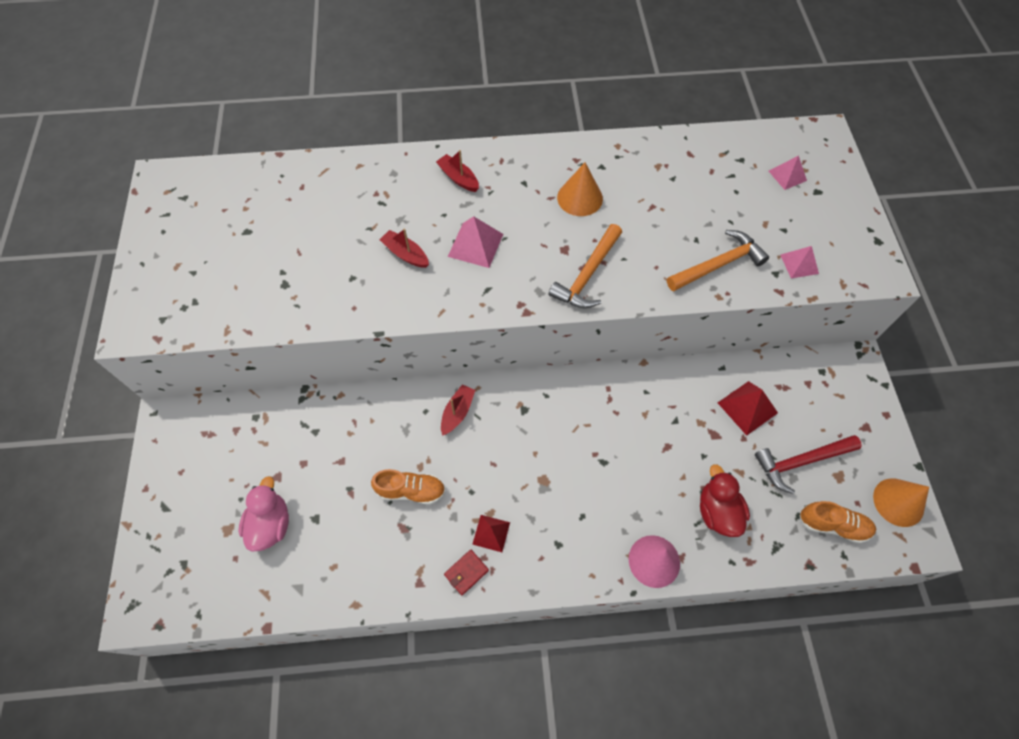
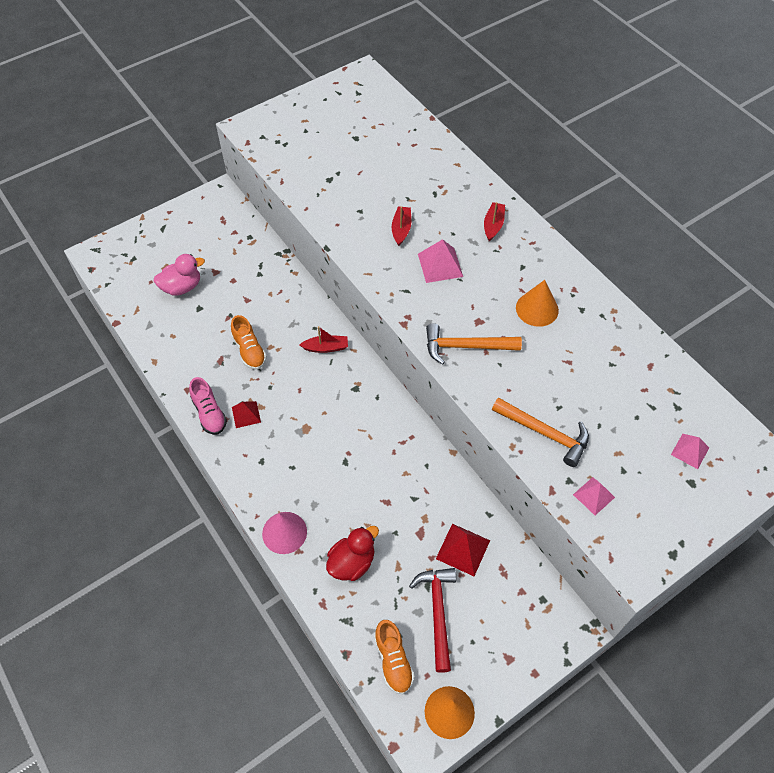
camera: 60 degrees right, 5 degrees down
(466, 572) = (209, 413): red wallet -> pink shoe
(800, 461) = (438, 612): red hammer -> red hammer turned 45 degrees clockwise

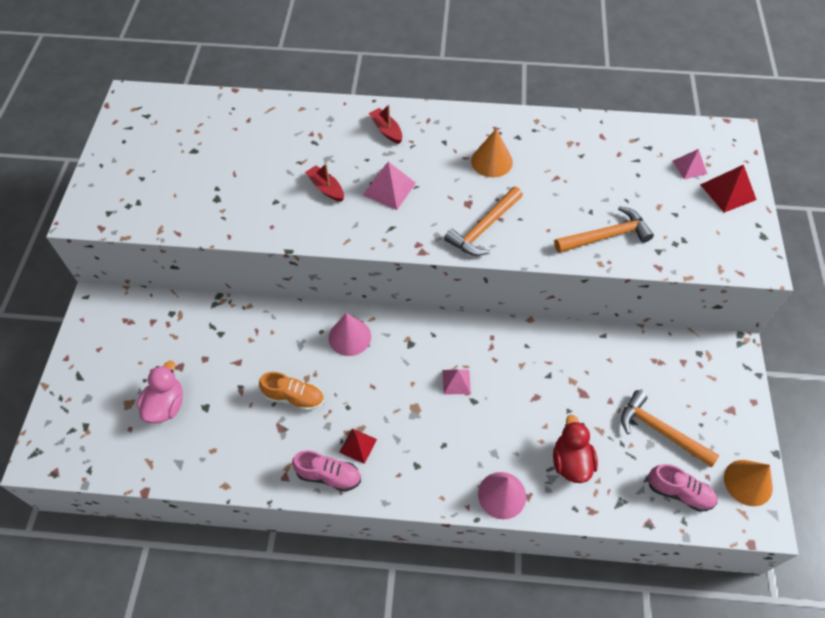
camera: 50 degrees left, 0 degrees up
(326, 347) = (349, 337): red boat -> pink cone
(393, 660) = (679, 492): orange shoe -> pink shoe
(438, 612) = (660, 430): red hammer -> orange hammer
(463, 549) = (619, 374): red pyramid -> red pyramid (728, 192)
(594, 496) = (682, 246): pink pyramid -> pink pyramid (456, 381)

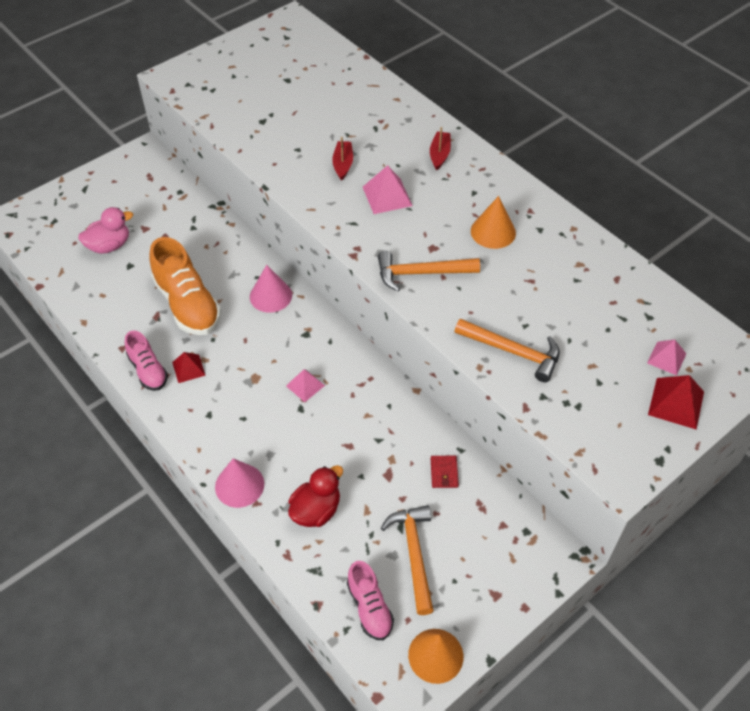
camera: 45 degrees right, 5 degrees down
(294, 397) = (187, 304): orange shoe -> orange shoe, size x1.73
(612, 360) = (444, 473): none -> red wallet

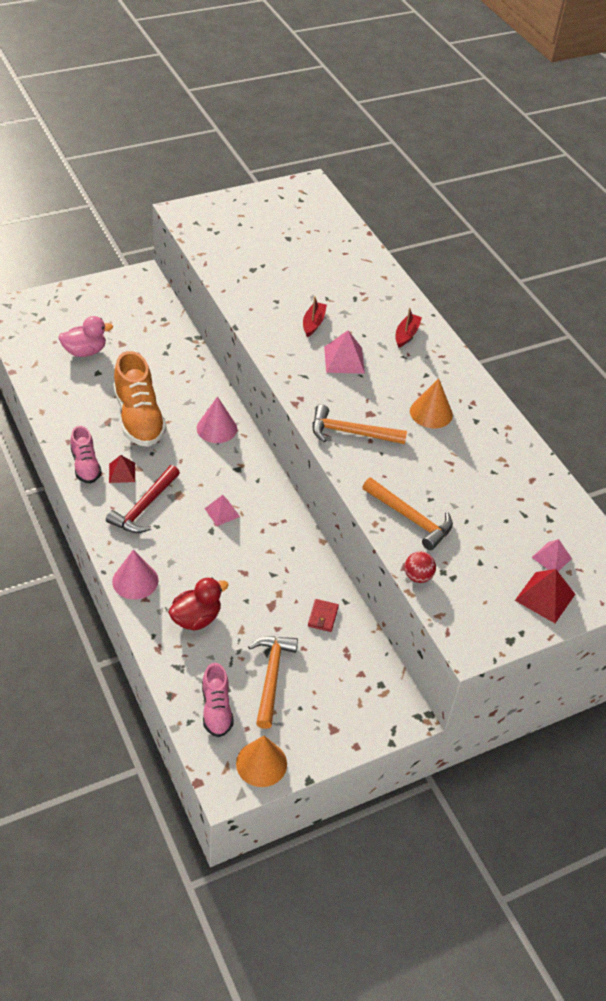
camera: 10 degrees right, 5 degrees down
(223, 401) = (144, 507): none -> red hammer
(543, 414) = (418, 576): none -> red ball

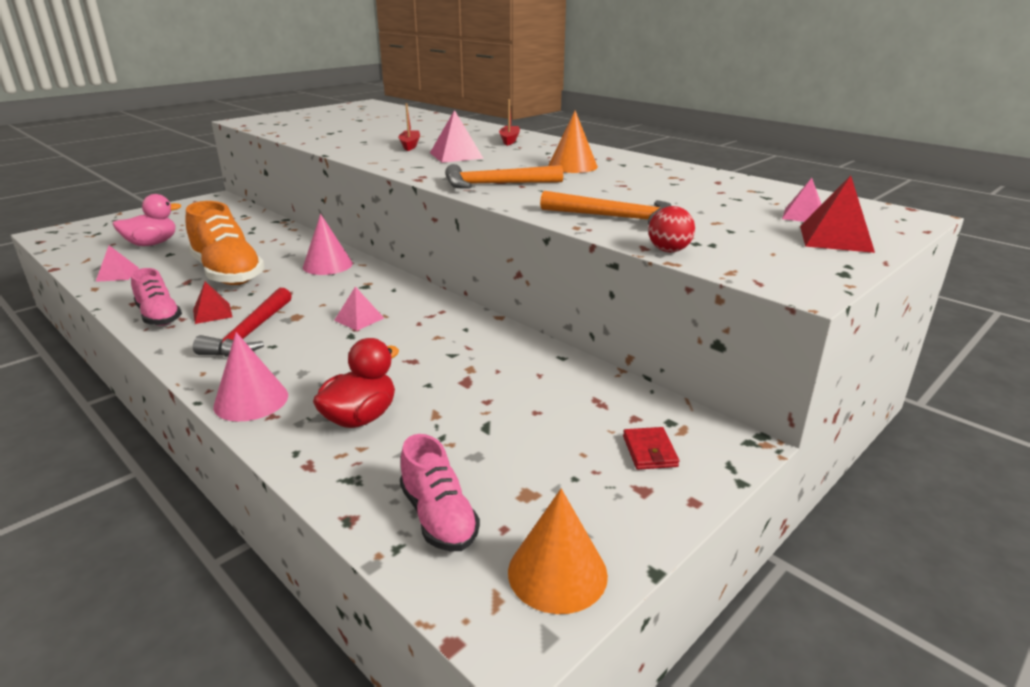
camera: 15 degrees left, 20 degrees down
(58, 395) = (117, 274): none -> pink pyramid
(271, 676) = (508, 453): orange hammer -> none
(323, 617) = (543, 376): red wallet -> red wallet (649, 451)

